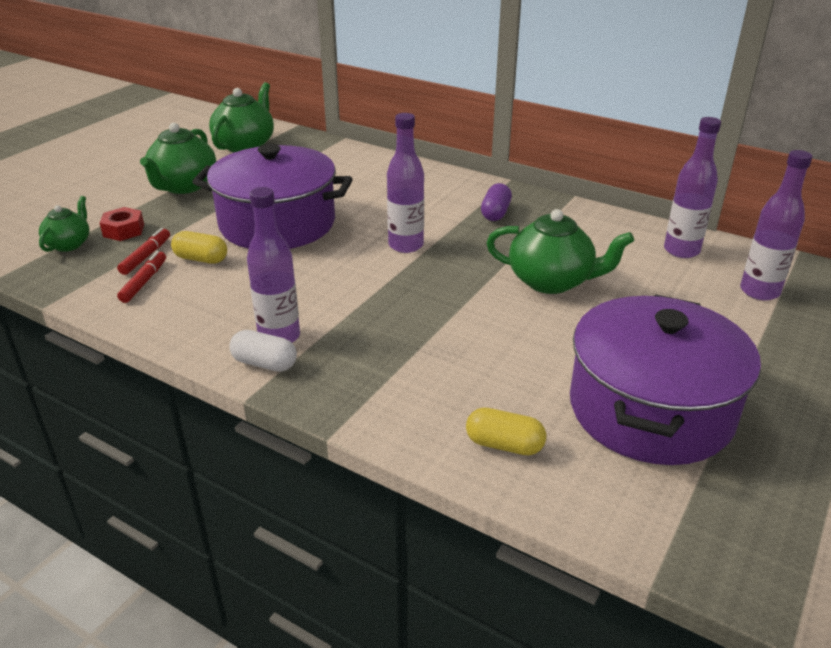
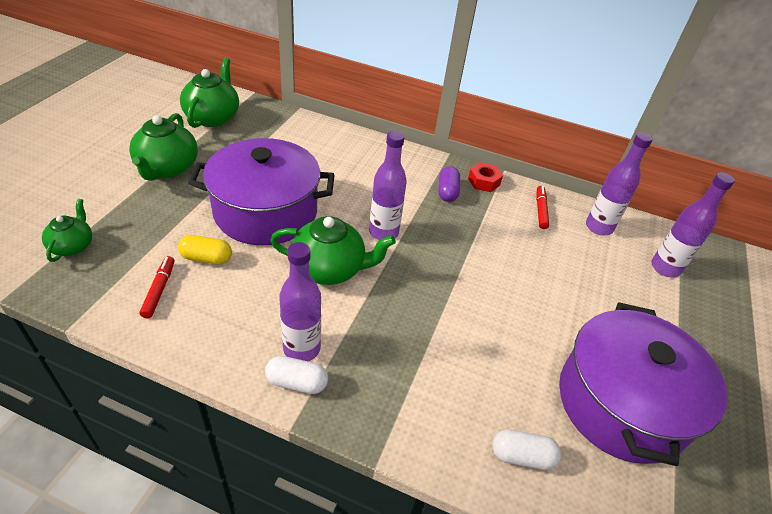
camera: 15 degrees left, 10 degrees up
(123, 230) = (123, 226): red nut -> red nut (484, 182)
(146, 256) = (153, 258): red marker -> red marker (540, 210)
(504, 445) = (522, 456): yellow capsule -> white capsule
(551, 281) = (511, 267): green teapot -> green teapot (330, 269)

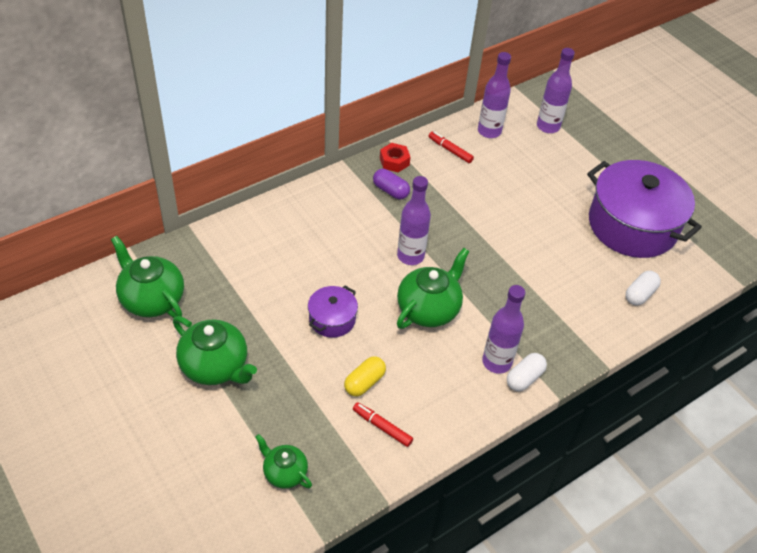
camera: 55 degrees left, 5 degrees up
(266, 211) = (332, 319): purple pot -> purple pot, size x0.46

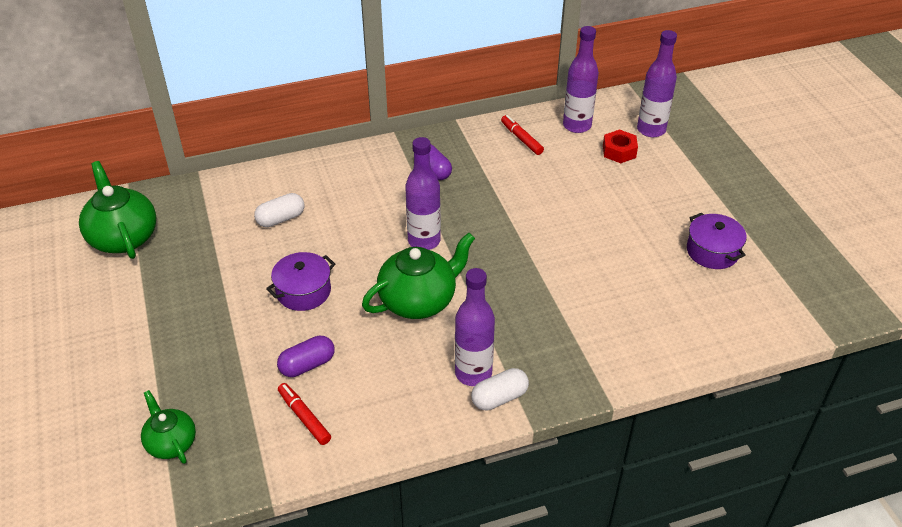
camera: 20 degrees right, 5 degrees down
(215, 366) = (153, 316): green teapot -> none
(364, 382) = (307, 365): yellow capsule -> purple capsule
(394, 161) = (451, 141): red nut -> red nut (619, 151)
(632, 225) = (712, 251): purple pot -> purple pot, size x0.46
(640, 294) = (689, 330): white capsule -> white capsule (281, 219)

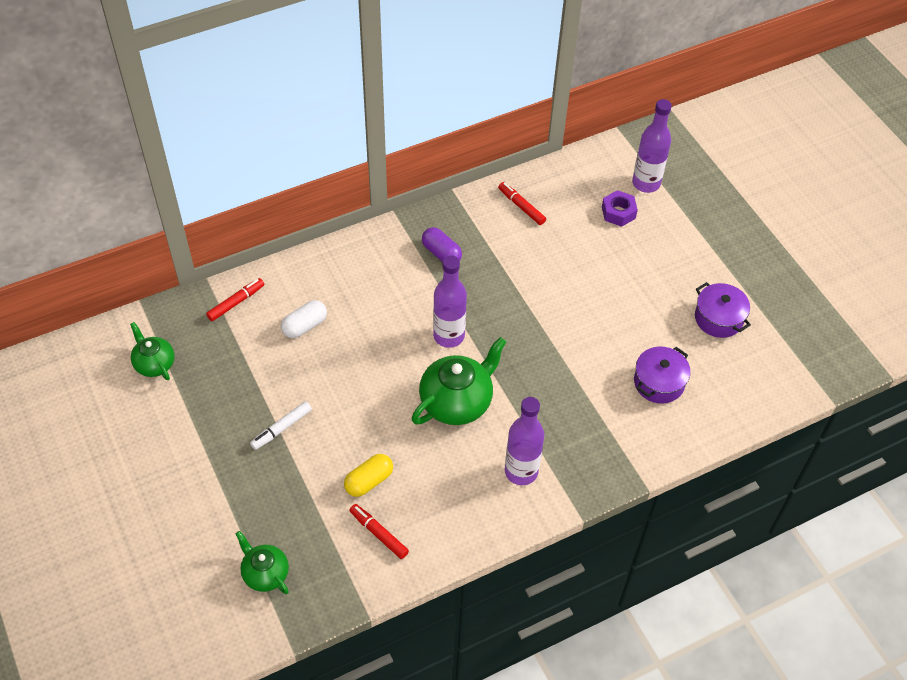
camera: 10 degrees left, 10 degrees up
(123, 237) = (154, 364): green teapot -> green teapot, size x0.59
(220, 193) = (236, 302): none -> red marker
(230, 306) = (281, 428): none -> white marker
(303, 291) = (346, 404): purple pot -> purple pot (659, 382)
(307, 365) = (369, 481): purple capsule -> yellow capsule
(499, 398) = (548, 493): white capsule -> none
(577, 125) = (573, 185): purple bottle -> none
(619, 151) = (618, 212): red nut -> purple nut

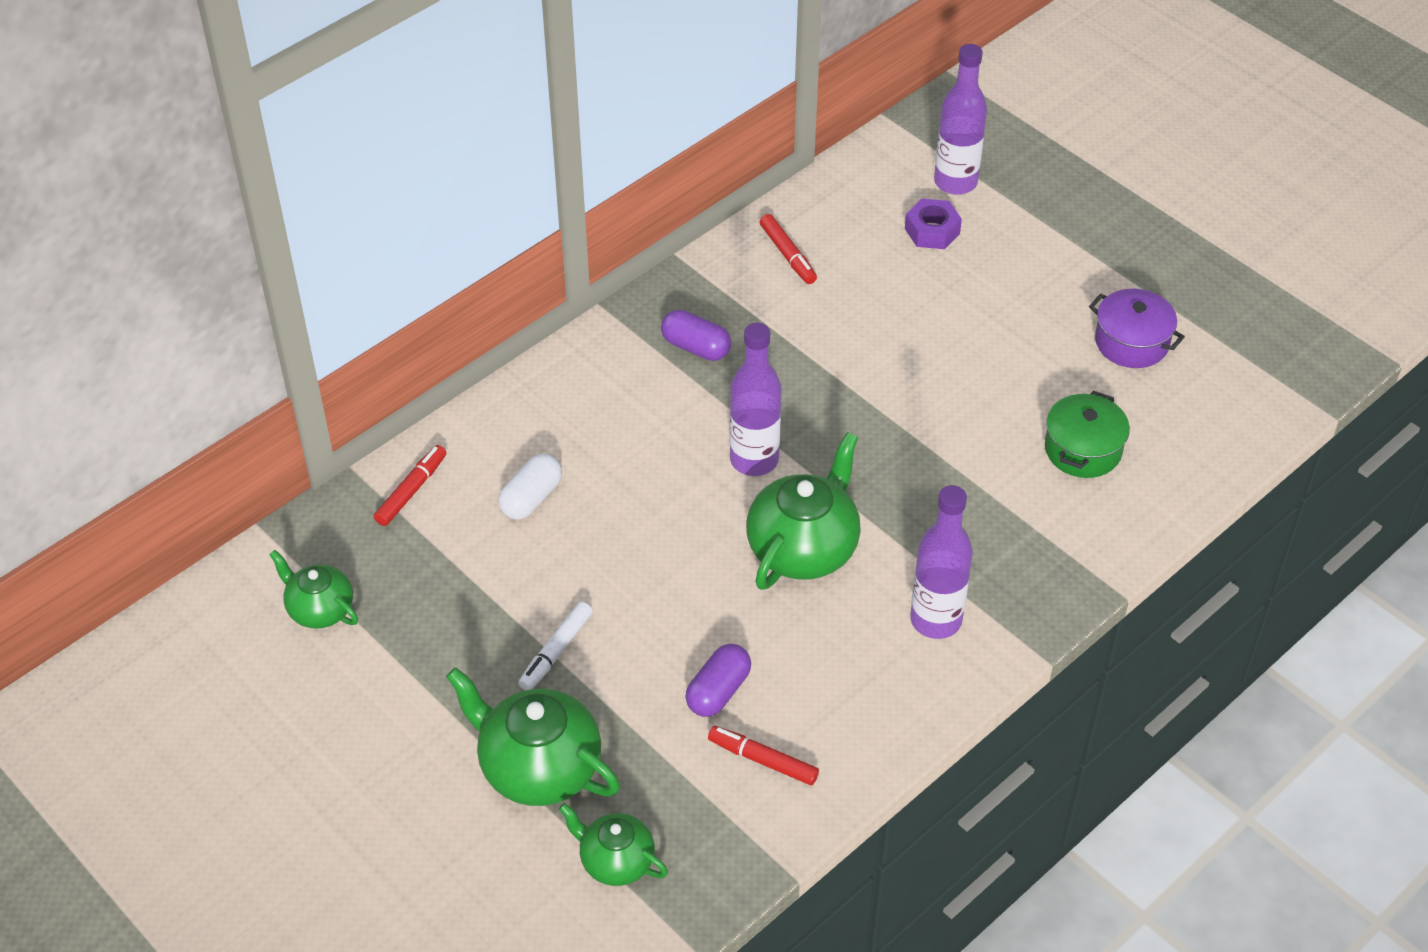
camera: 15 degrees left, 5 degrees down
(242, 500) = (538, 767): none -> green teapot
(369, 481) = (718, 691): yellow capsule -> purple capsule
(521, 206) = (788, 255): red marker -> red marker turned 150 degrees counterclockwise
(659, 382) = (1083, 449): purple pot -> green pot

